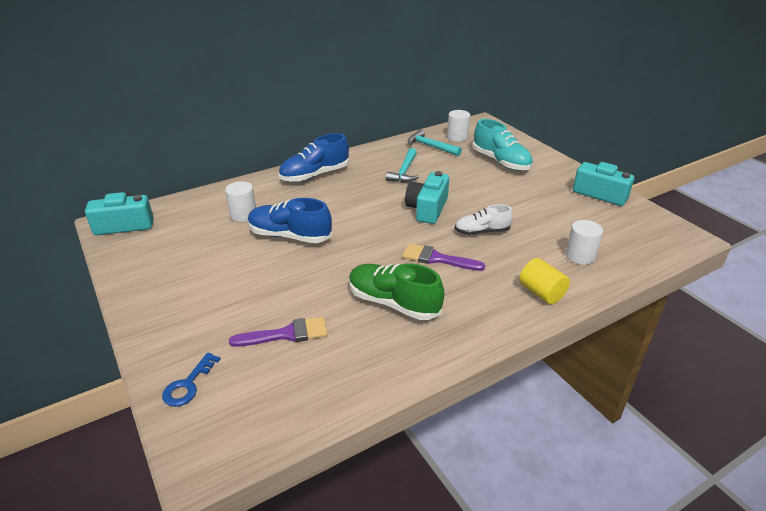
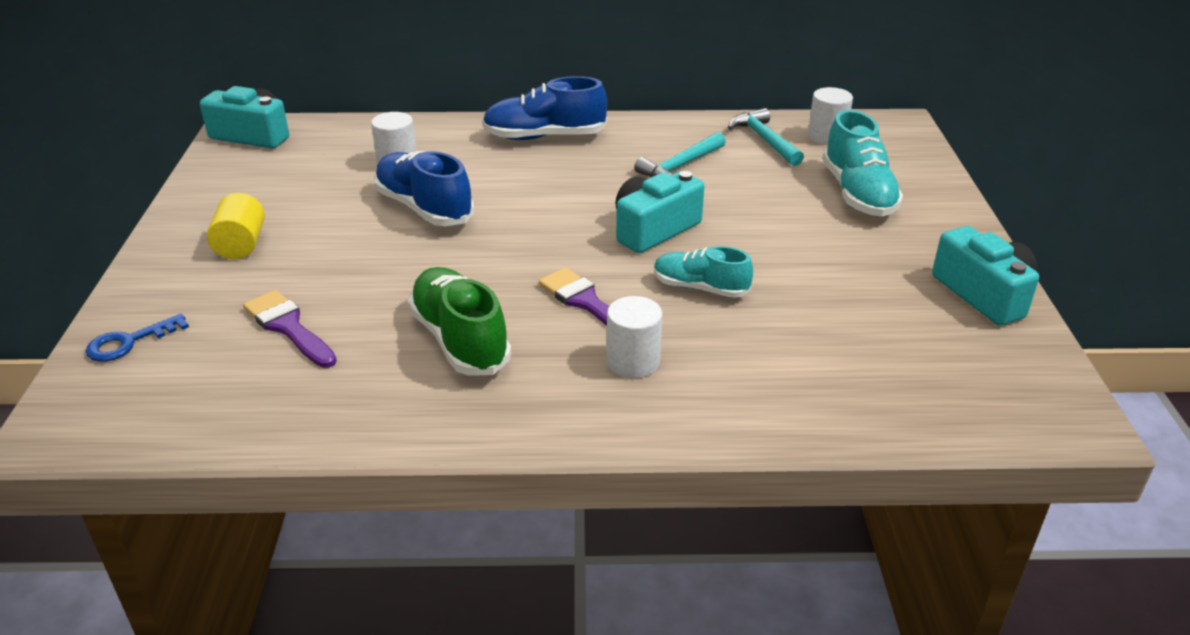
camera: 30 degrees right, 0 degrees up
(286, 334) = (289, 327): purple brush -> purple brush turned 150 degrees counterclockwise
(482, 232) = (700, 288): white shoe -> turquoise shoe
(541, 293) = (690, 406): yellow cylinder -> yellow cylinder (241, 245)
(580, 256) = (822, 377): white cylinder -> white cylinder (633, 361)

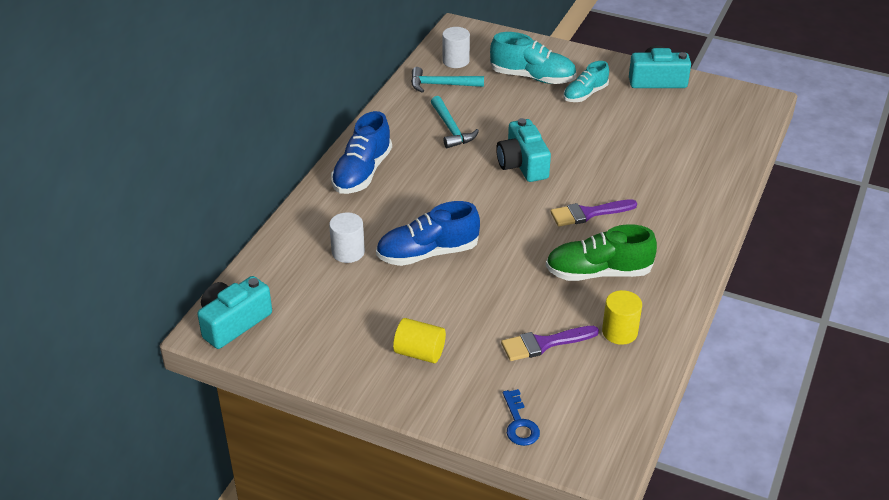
camera: 65 degrees left, 5 degrees up
(337, 386) = (619, 332): none -> yellow cylinder
(633, 361) = (653, 213): white cylinder -> none
(700, 288) = (597, 168): turquoise shoe -> turquoise shoe (585, 94)

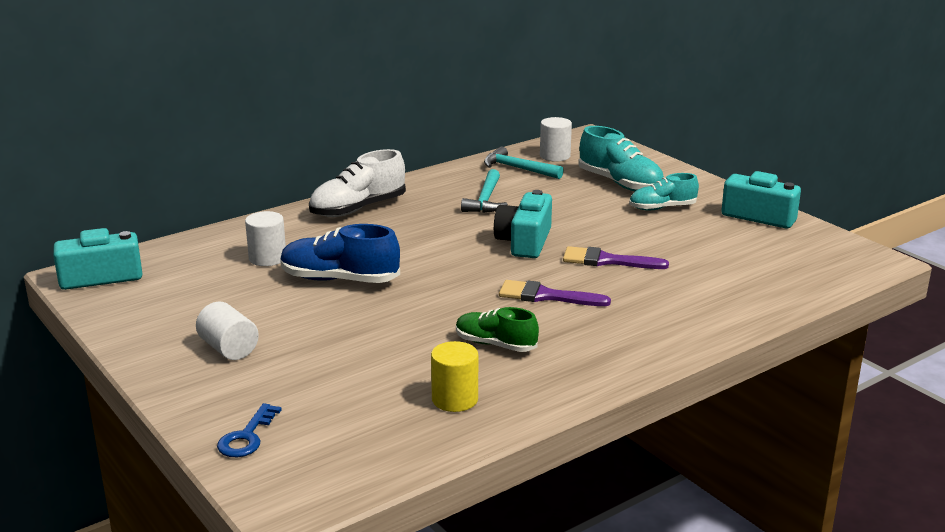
camera: 30 degrees right, 15 degrees down
(362, 172) = (358, 209): blue shoe -> white shoe
(419, 353) = (229, 349): yellow cylinder -> white cylinder
(544, 343) = (360, 382): purple brush -> purple brush (607, 261)
(598, 272) = (495, 344): green shoe -> green shoe, size x0.65

